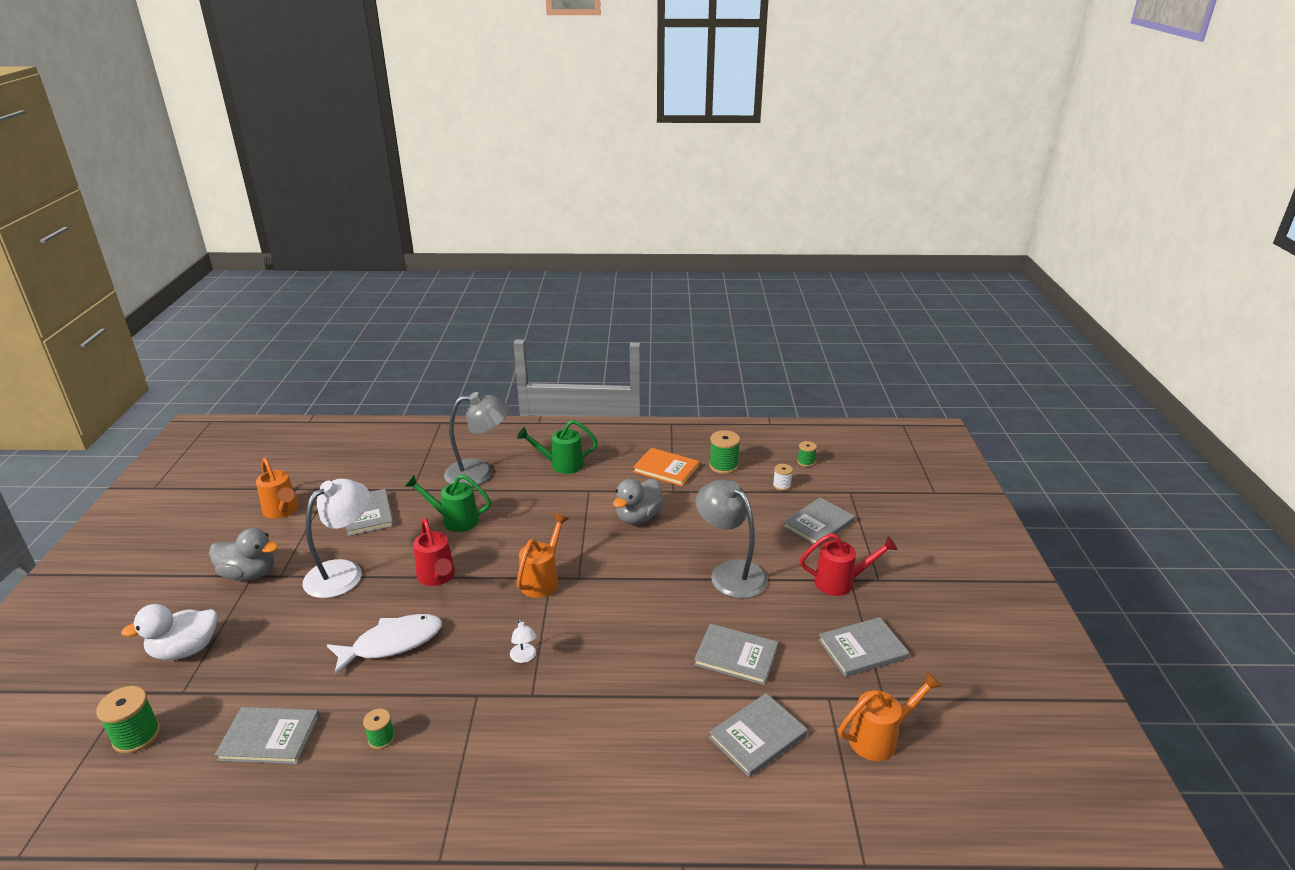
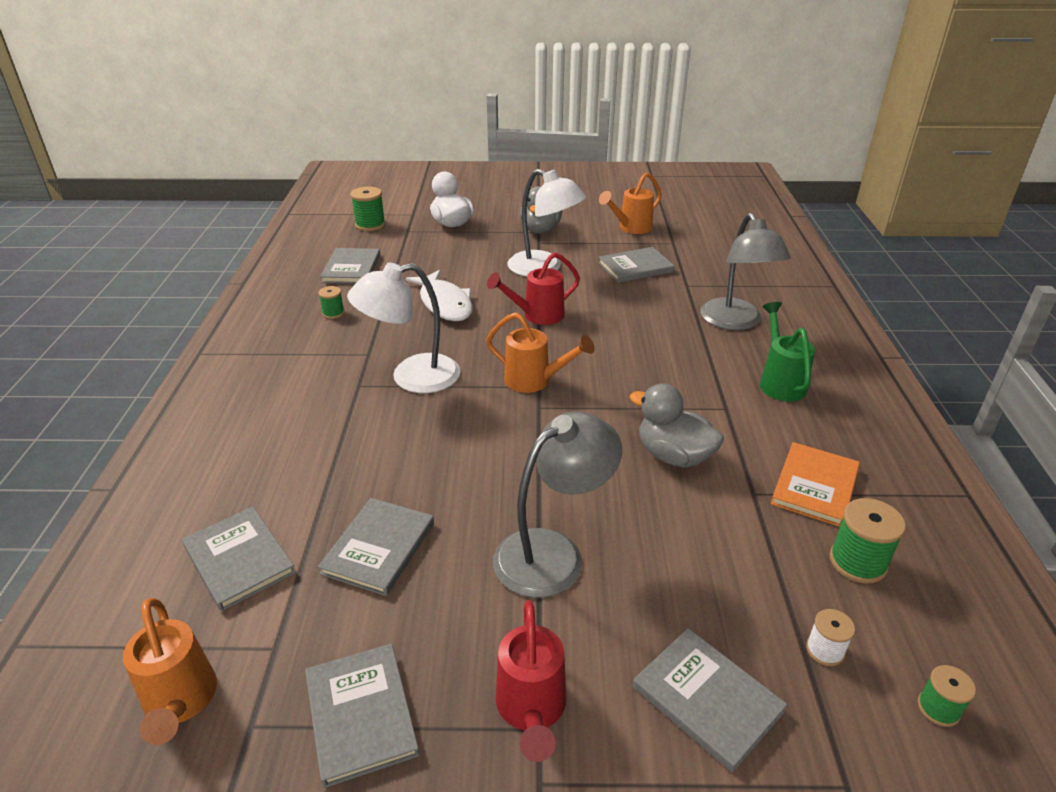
camera: 90 degrees right, 5 degrees up
(454, 520) = (636, 315): green watering can -> none
(524, 657) = (411, 377): white lamp -> white lamp, size x2.38

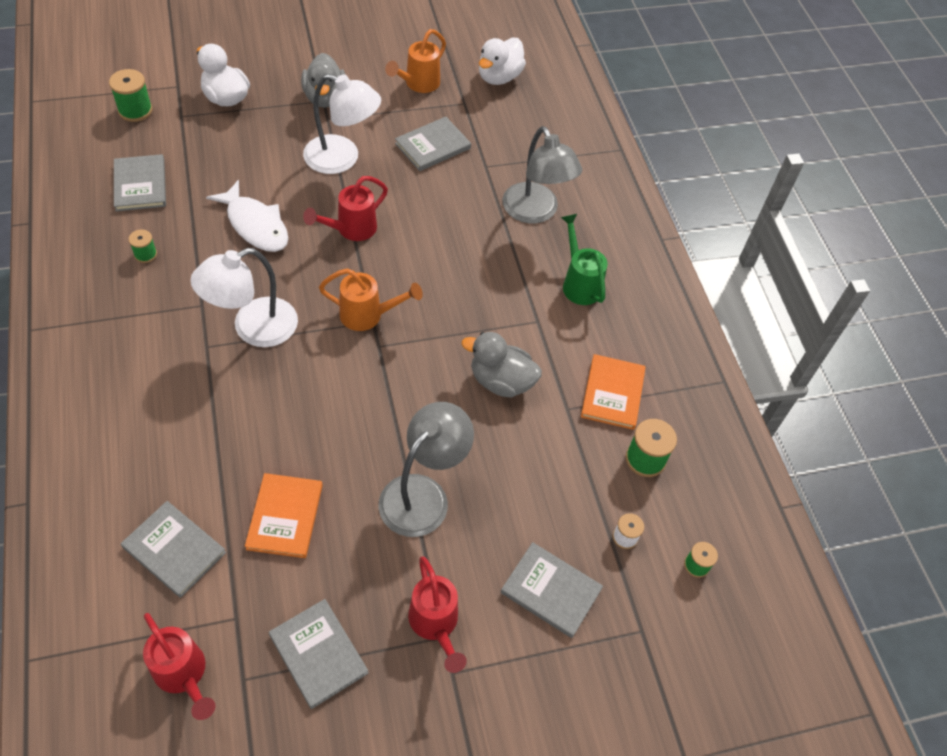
camera: 20 degrees left, 20 degrees up
(180, 704) = (184, 675): orange watering can -> red watering can
(379, 548) = (285, 517): grey book -> orange book
(711, 229) = (499, 77): none -> white duck

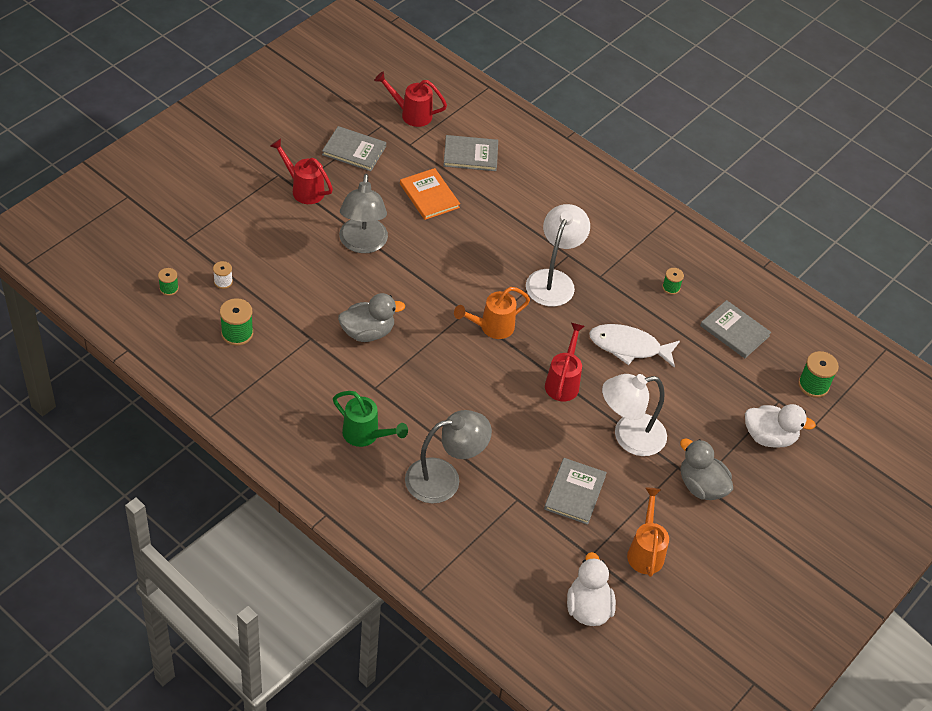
camera: 145 degrees right, 5 degrees down
(535, 212) = (444, 478): grey lamp -> grey lamp turned 135 degrees clockwise
(551, 591) = (250, 233): grey book -> none
(613, 393) = (286, 365): orange book -> none

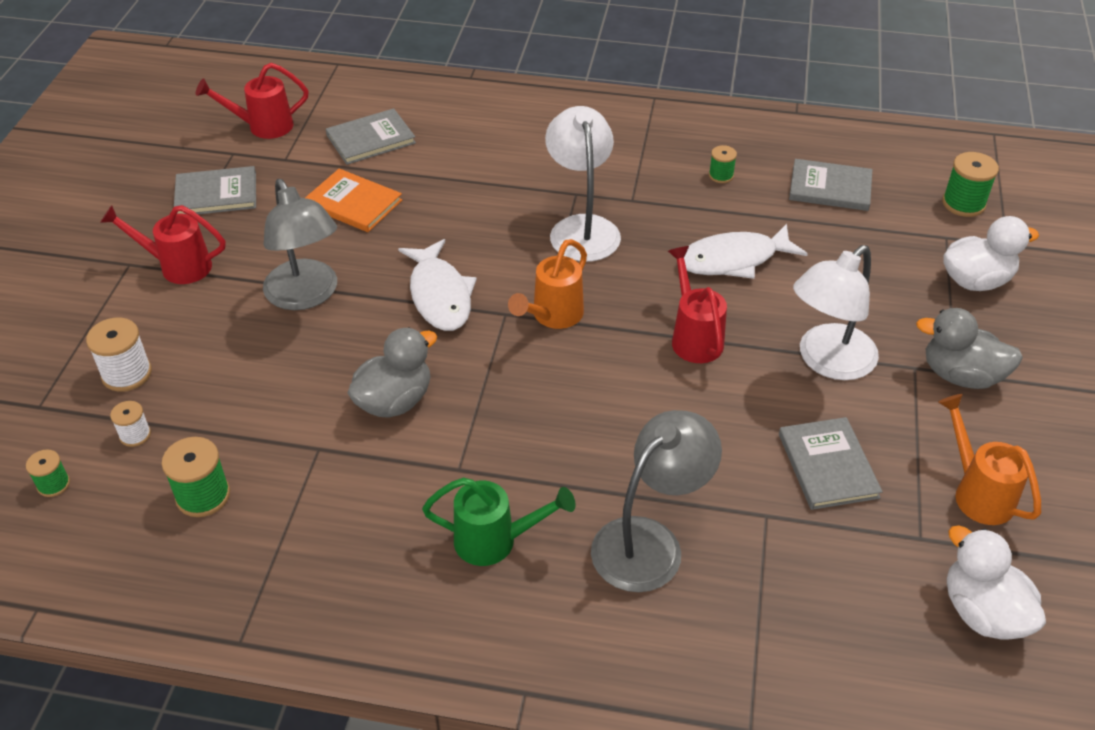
camera: 25 degrees left, 5 degrees down
(239, 243) = (127, 374): none -> white spool
(437, 281) = (440, 295): none -> white fish

